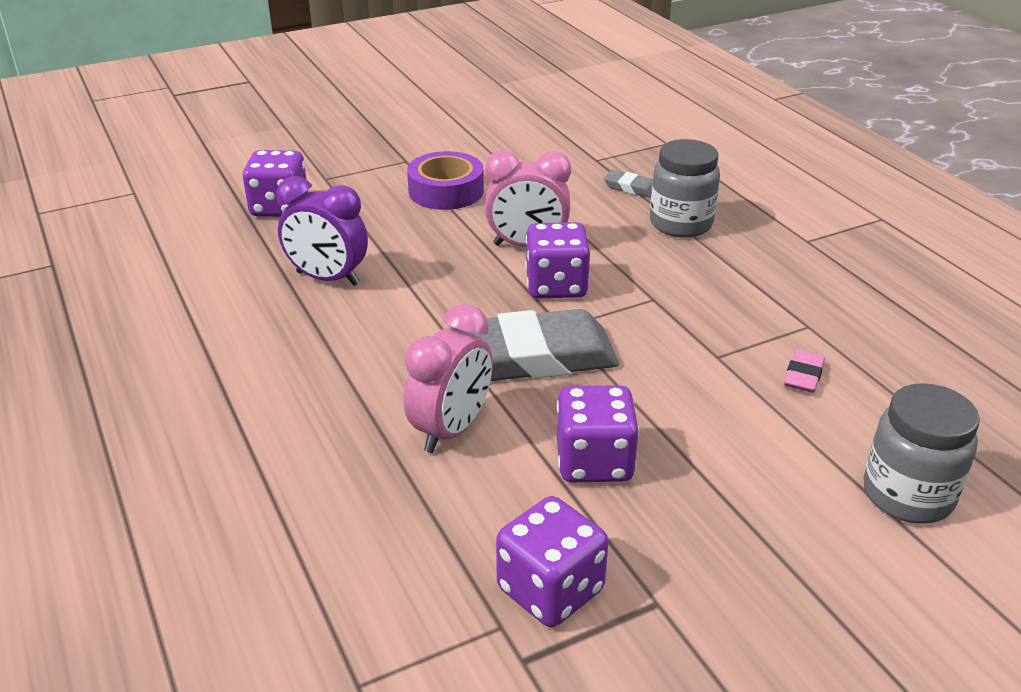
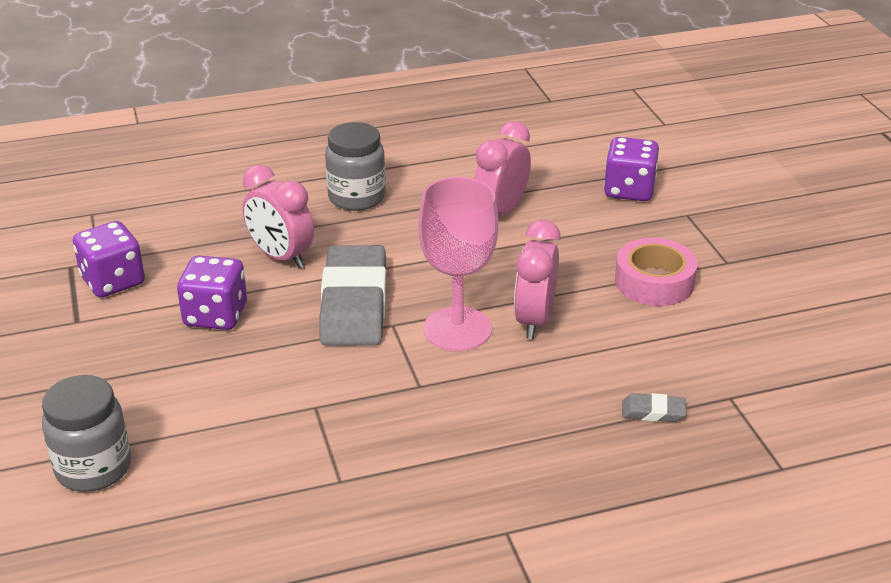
camera: 100 degrees right, 0 degrees up
(328, 279) = (500, 212): purple clock -> pink clock
(446, 191) = (654, 282): purple tape -> pink tape
(556, 286) = (457, 329): purple dice -> pink goblet
(630, 188) = (653, 411): grey eraser -> grey eraser turned 60 degrees clockwise
(681, 224) = (561, 434): grey jar -> grey jar (356, 197)
(803, 375) = (265, 453): pink eraser -> none

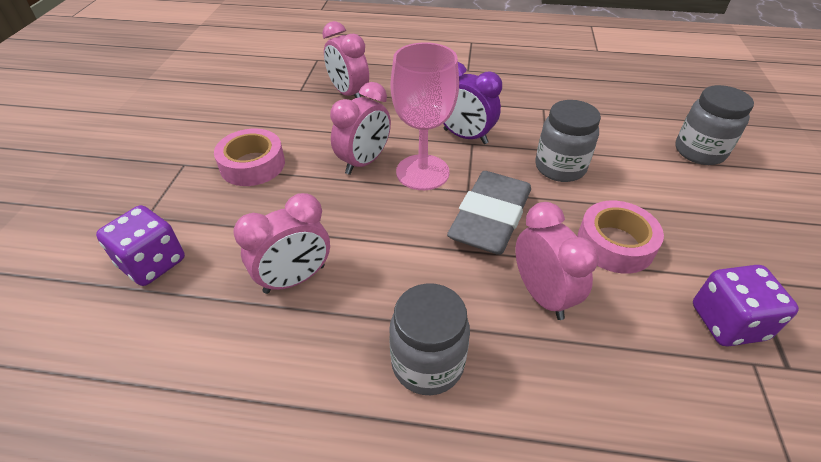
camera: 155 degrees left, 10 degrees up
(215, 315) = (615, 244): purple dice -> pink tape
(291, 384) = (560, 167): none -> grey jar
(434, 392) = (465, 136): none -> purple clock
(653, 411) = (348, 94): grey eraser -> pink clock

